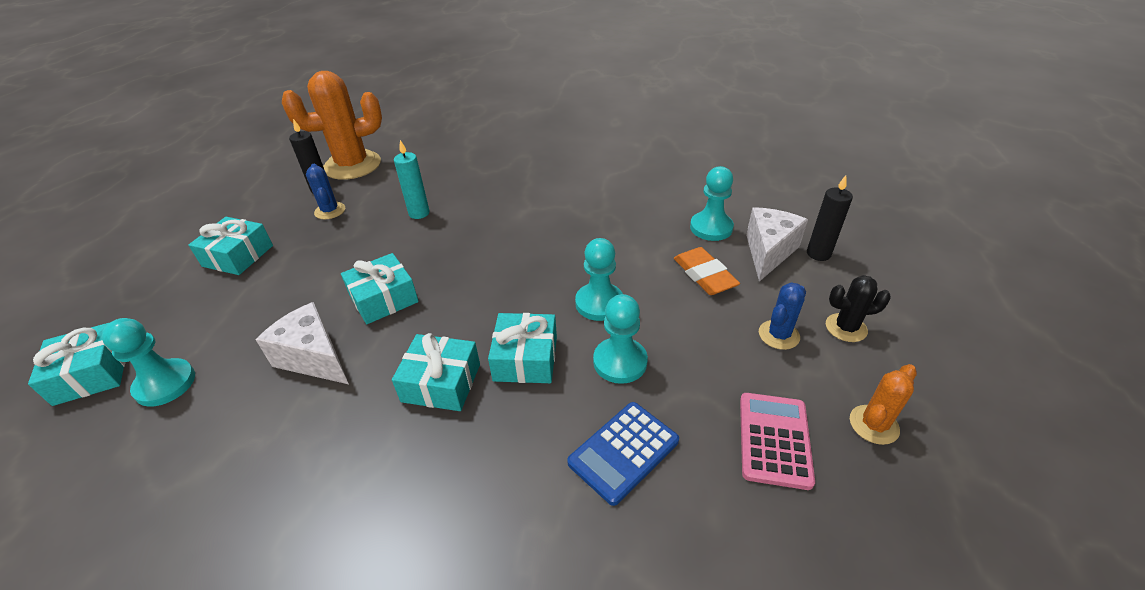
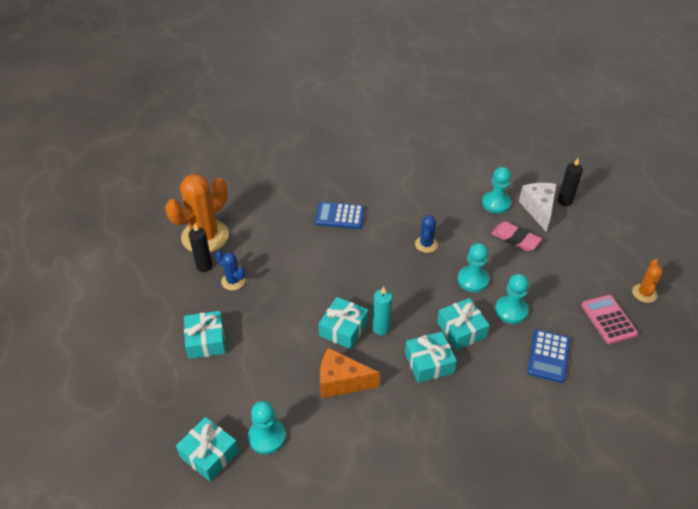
camera: 30 degrees left, 5 degrees up
(314, 358) = (341, 382): white cheese -> orange cheese
(419, 213) = (301, 259): turquoise candle -> turquoise candle (381, 328)
(504, 186) = (340, 216): none -> blue calculator
(704, 275) = (515, 239): orange eraser -> pink eraser
(778, 335) = (576, 262): blue cactus -> blue cactus (426, 244)
(846, 328) = (604, 244): black cactus -> none

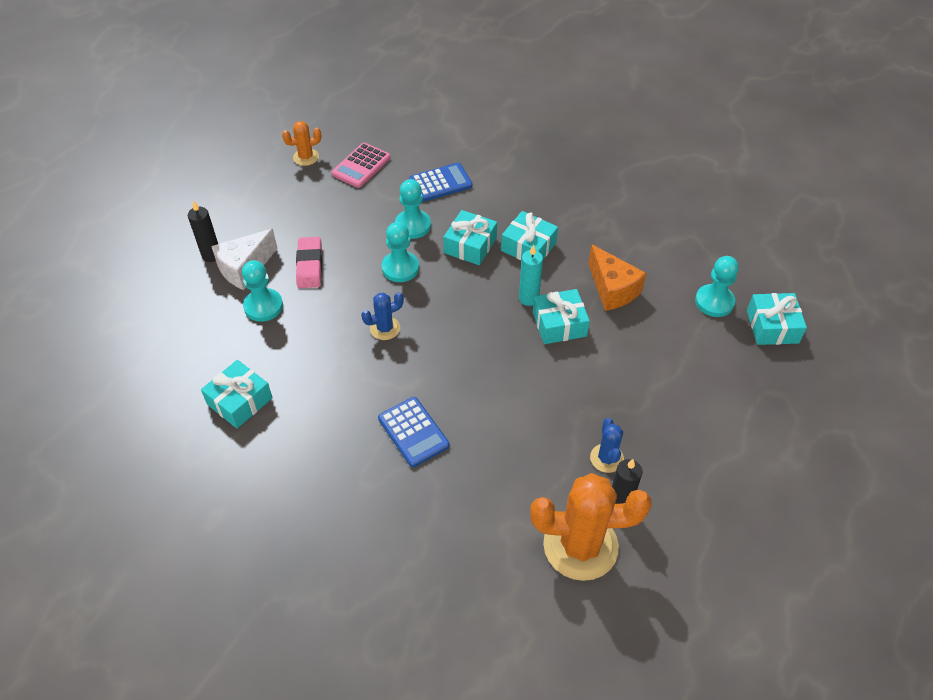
camera: 130 degrees left, 5 degrees up
(206, 341) = (693, 419): turquoise gift -> turquoise gift (240, 401)

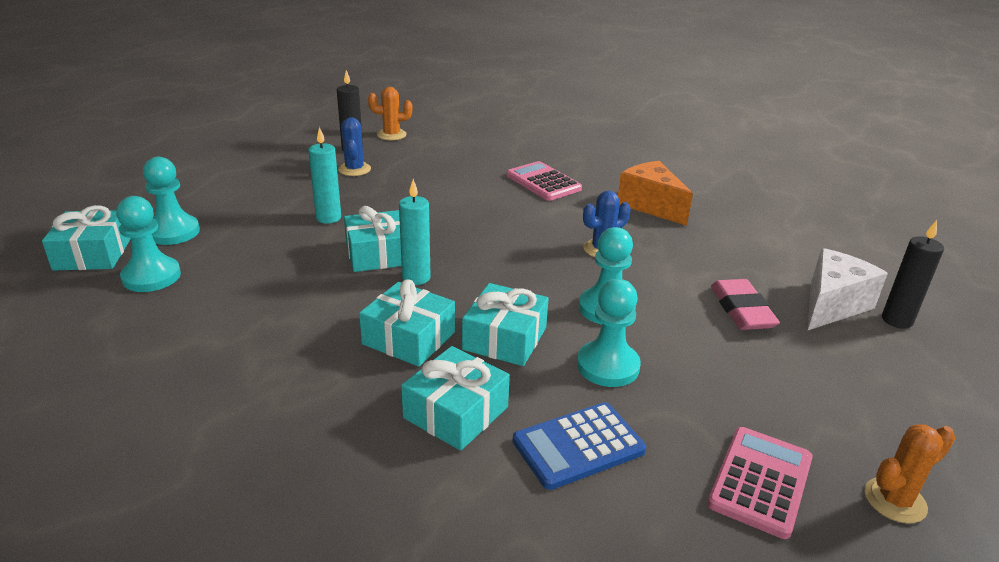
camera: 175 degrees right, 20 degrees down
(240, 401) = (729, 199): turquoise gift -> turquoise gift (455, 412)
(263, 306) = (769, 267): turquoise pawn -> turquoise pawn (173, 232)
(413, 432) = (543, 182): blue calculator -> pink calculator
(580, 546) = (391, 135): orange cactus -> orange cactus, size x0.48
(610, 372) = (328, 218): none -> turquoise candle
(612, 289) = (292, 288): orange cheese -> orange cheese (650, 205)

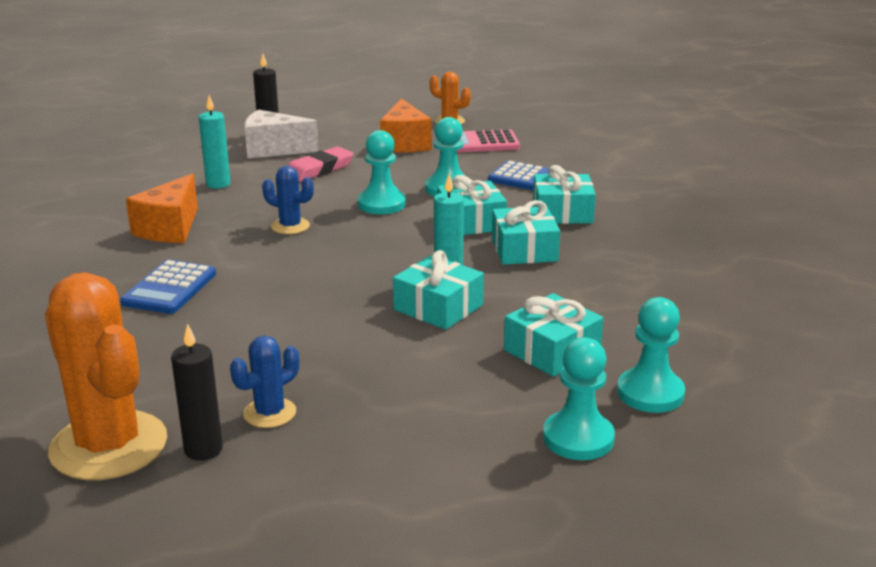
camera: 125 degrees left, 5 degrees down
(93, 254) = (687, 456): turquoise gift -> turquoise gift (552, 350)
(328, 218) = (412, 365): turquoise candle -> turquoise candle (218, 184)
(391, 135) = (109, 446): orange cactus -> orange cactus, size x2.08
(543, 182) = (169, 288): pink calculator -> blue calculator
(801, 405) = (404, 143): none -> orange cheese

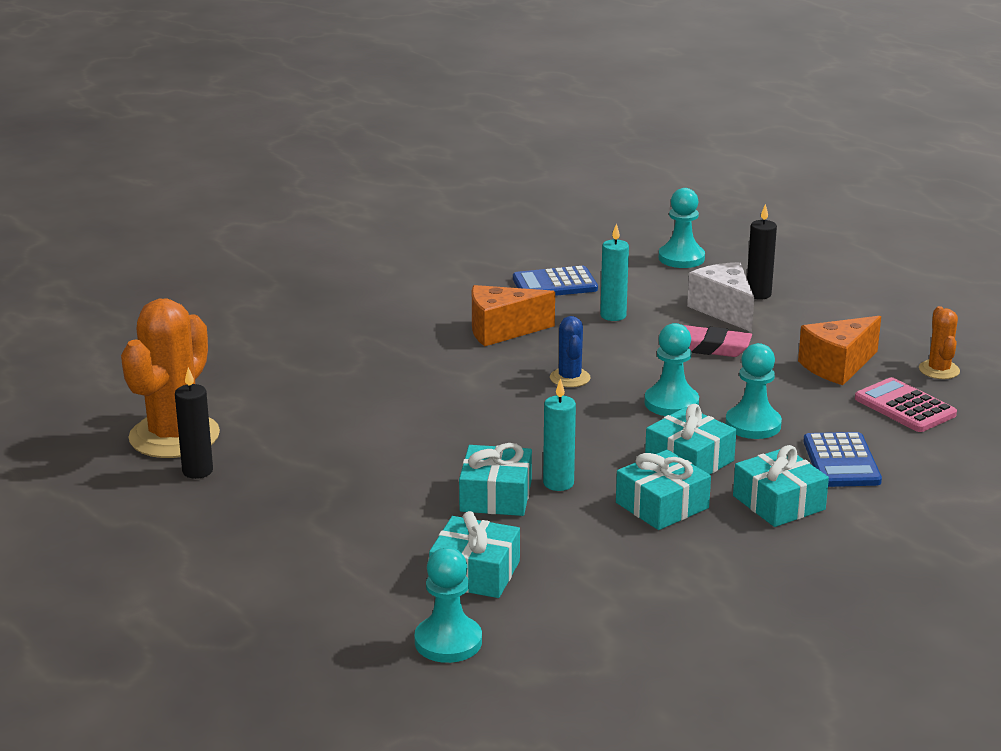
camera: 60 degrees right, 0 degrees up
(169, 288) = (402, 371): blue calculator -> blue calculator (554, 284)
(270, 413) = (263, 479): blue cactus -> none
(578, 438) = (343, 622): turquoise pawn -> turquoise pawn (681, 258)

